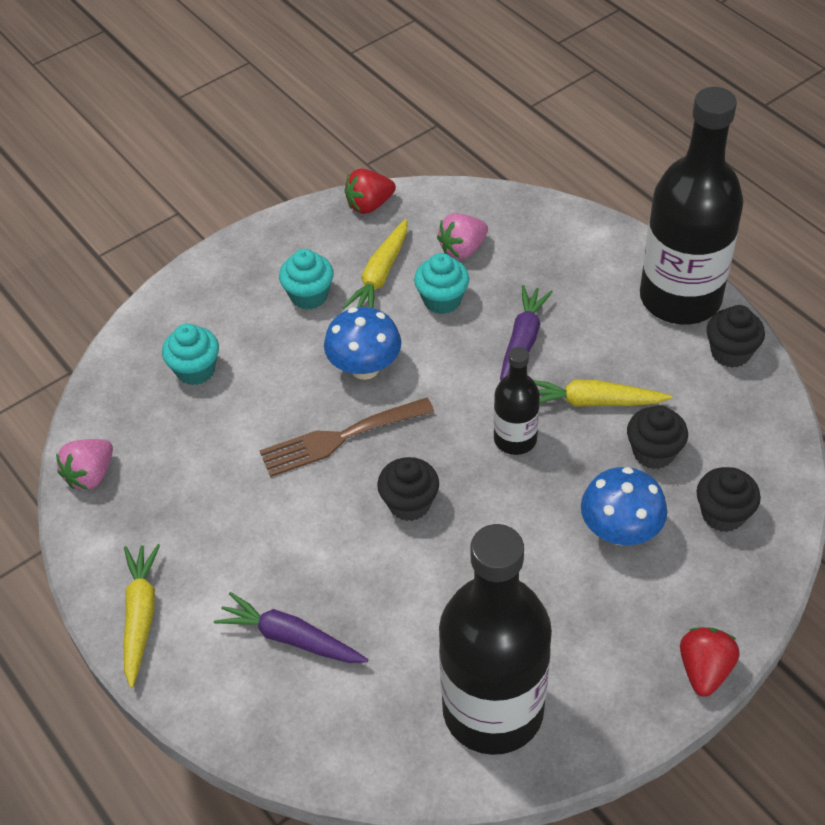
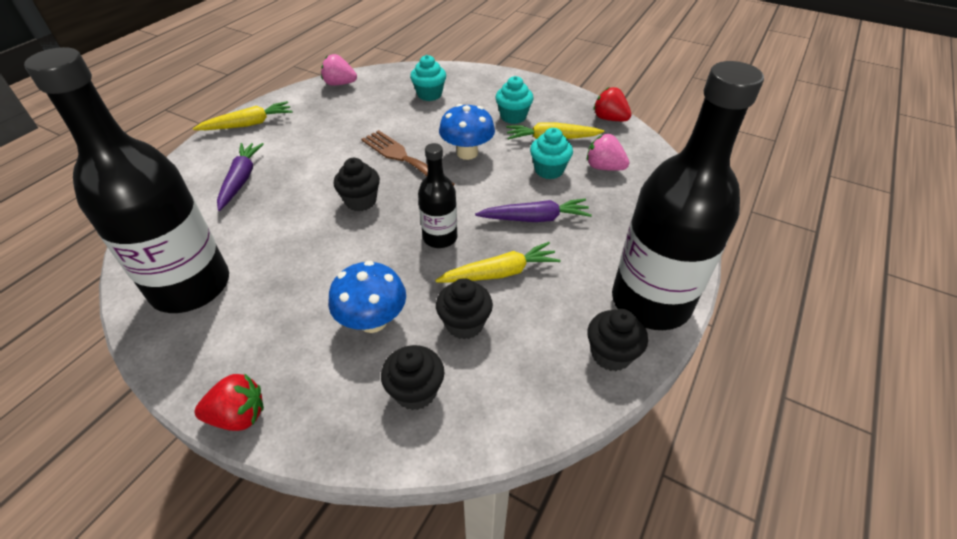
camera: 65 degrees right, 5 degrees down
(594, 402) = (499, 273): yellow carrot -> yellow carrot turned 90 degrees clockwise

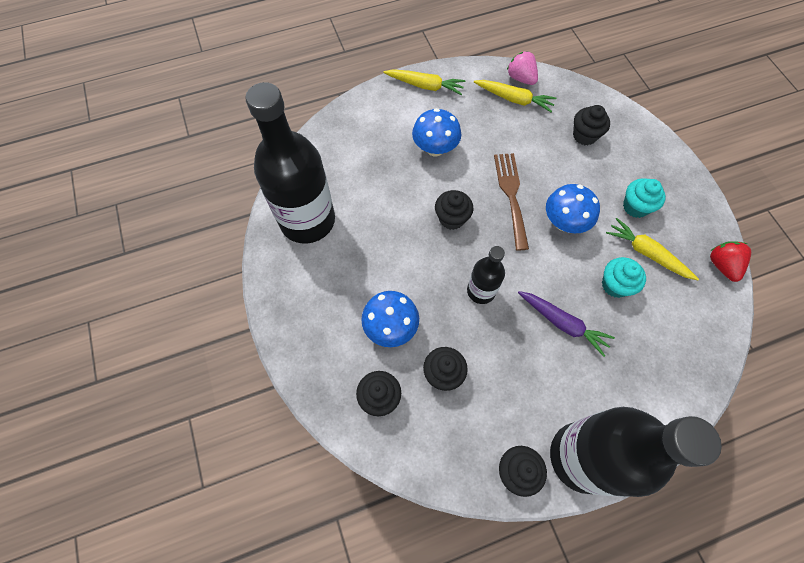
camera: 40 degrees right, 20 degrees up
(239, 416) = (281, 336): red strawberry -> none
(241, 180) = (387, 143): purple carrot -> none
(298, 161) = (435, 148): none -> blue mushroom
(429, 94) = (584, 135): turquoise cupcake -> black cupcake
(499, 273) = (497, 351): yellow carrot -> yellow carrot (513, 99)
(604, 167) = (664, 314): pink strawberry -> none

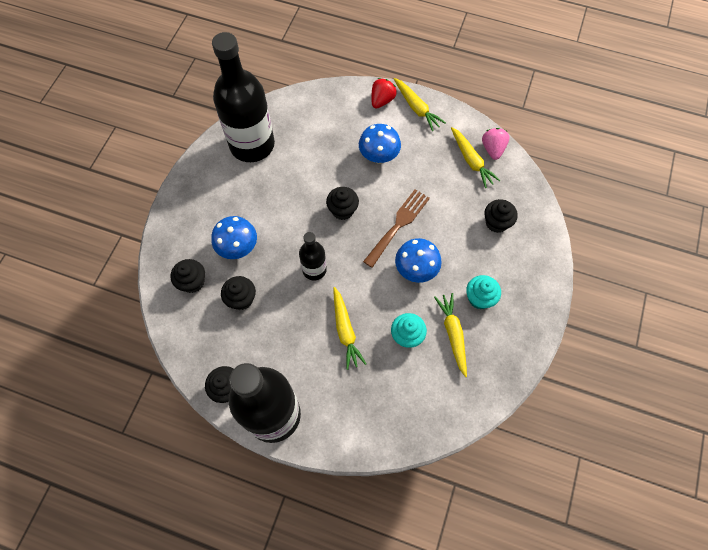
camera: 40 degrees right, 0 degrees up
(562, 323) = (345, 330): purple carrot -> yellow carrot
(722, 265) = (499, 384): red strawberry -> red strawberry (382, 100)

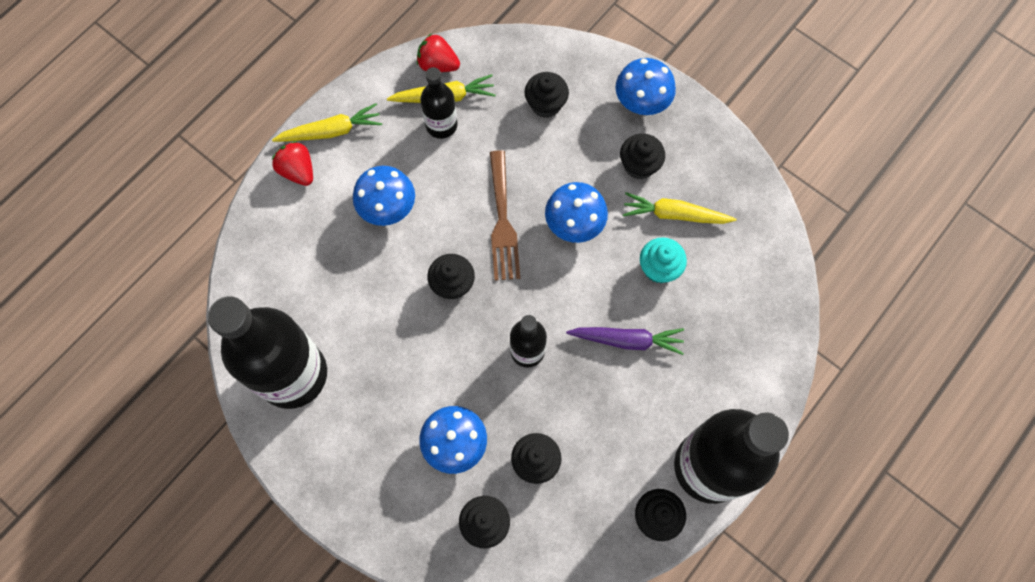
camera: 70 degrees left, 5 degrees up
(345, 330) = (626, 340): yellow carrot -> purple carrot
(398, 225) = (502, 221): brown fork -> brown fork turned 150 degrees counterclockwise
(450, 166) = (441, 125): none -> black bottle
(479, 298) = (639, 165): turquoise cupcake -> black cupcake
(493, 149) = (438, 64): pink strawberry -> red strawberry
(530, 284) = (641, 102): none -> blue mushroom

